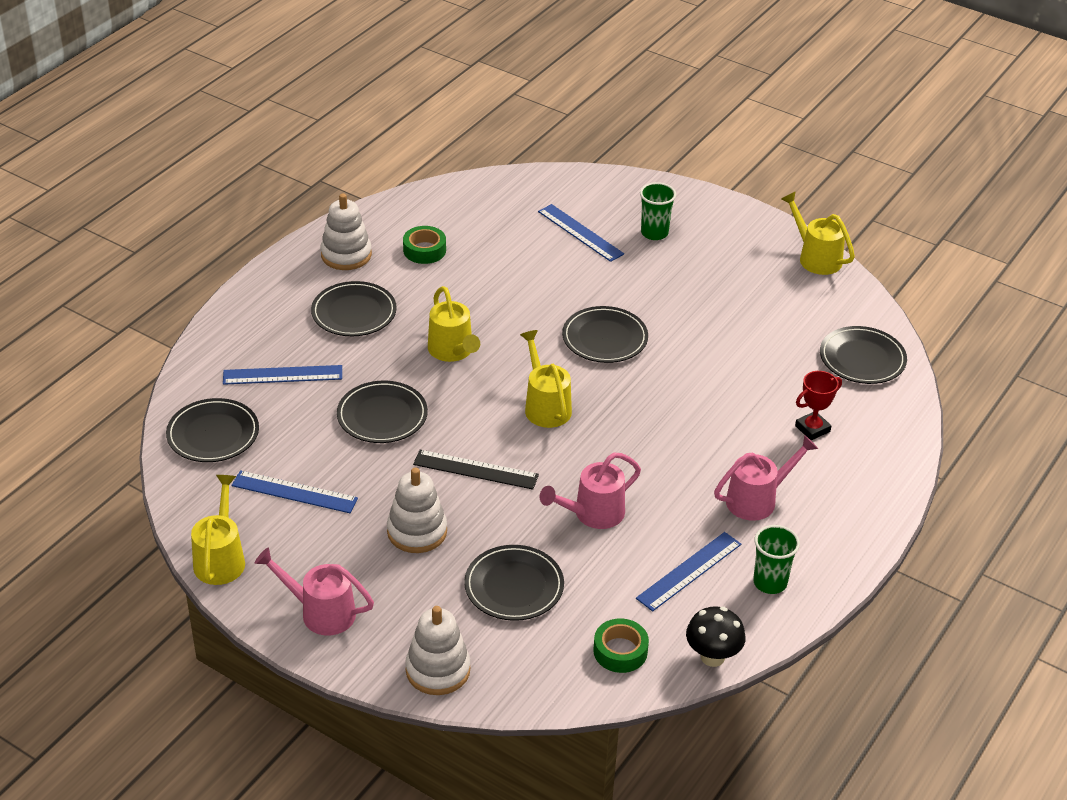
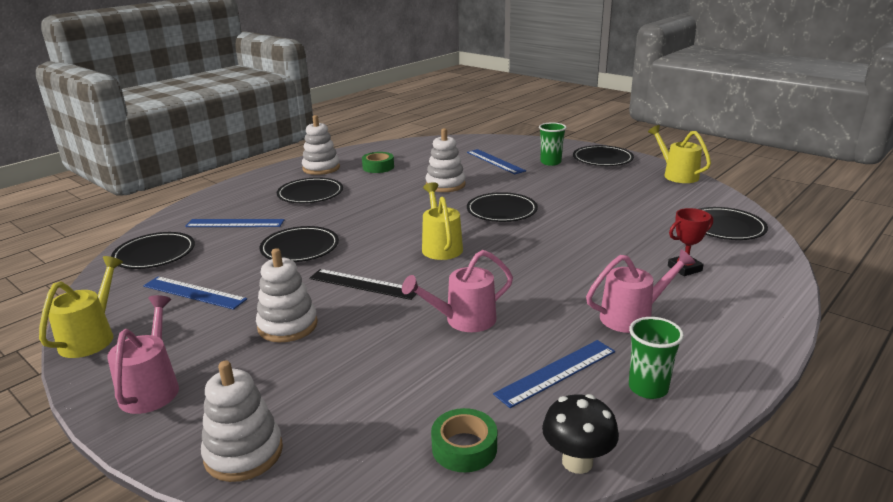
camera: 10 degrees right, 15 degrees down
(320, 612) = (152, 387): pink watering can -> pink watering can turned 60 degrees clockwise
(453, 352) = (376, 215): yellow watering can -> none
(514, 586) = (364, 375): black plate -> black plate (602, 159)
(524, 288) = (445, 185): none -> white stacking toy

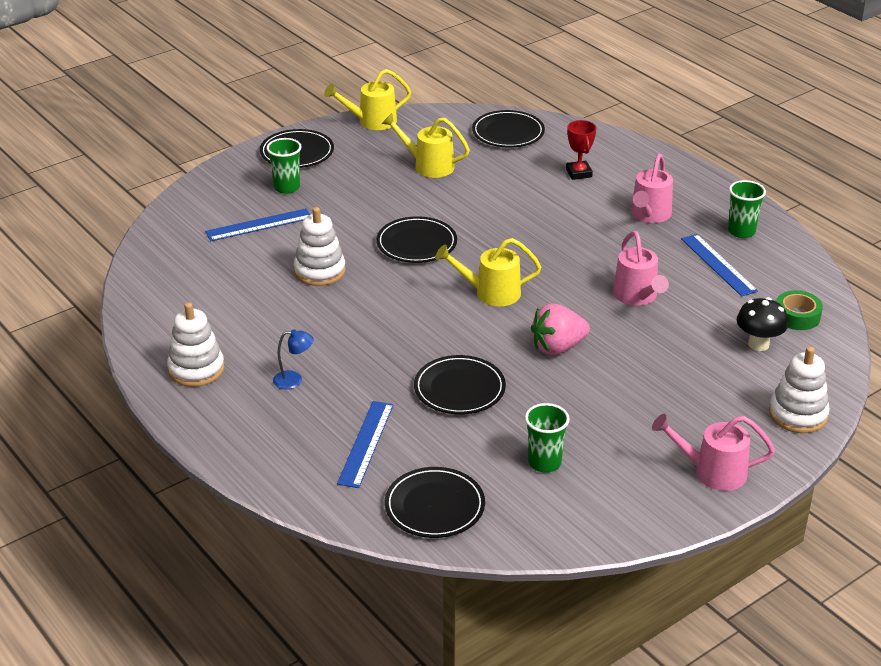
camera: 80 degrees left, 10 degrees up
(92, 337) = (620, 526): yellow watering can -> yellow watering can (428, 165)
(194, 292) = (544, 463): blue ruler -> green cup
(287, 326) = (625, 396): white stacking toy -> none
(310, 194) = (294, 380): black plate -> blue lamp
(363, 284) = (558, 347): black ruler -> pink strawberry
(378, 167) = (223, 318): green tape -> none
(577, 462) = (812, 275): black mushroom -> black mushroom (758, 344)
(633, 316) = (649, 215): pink watering can -> pink watering can turned 150 degrees counterclockwise

